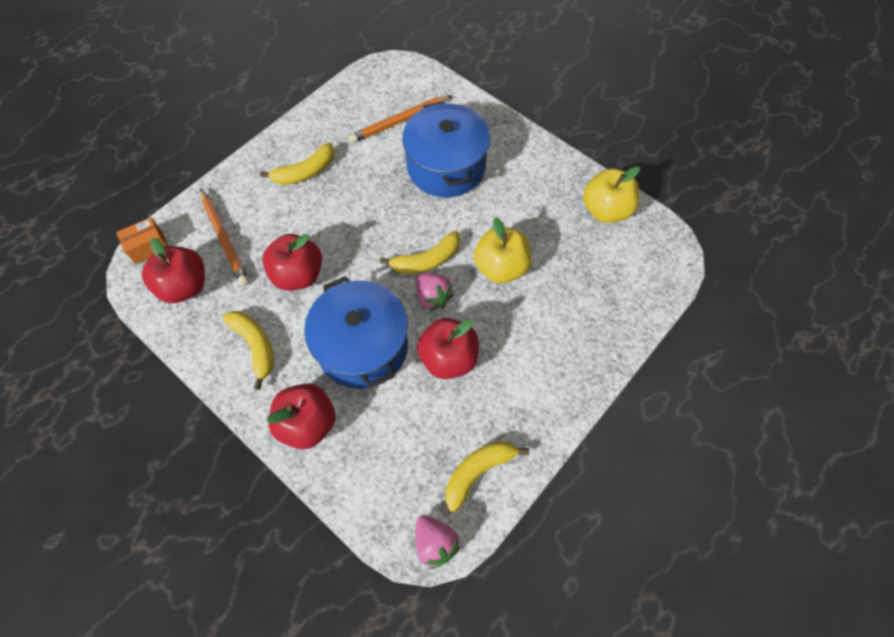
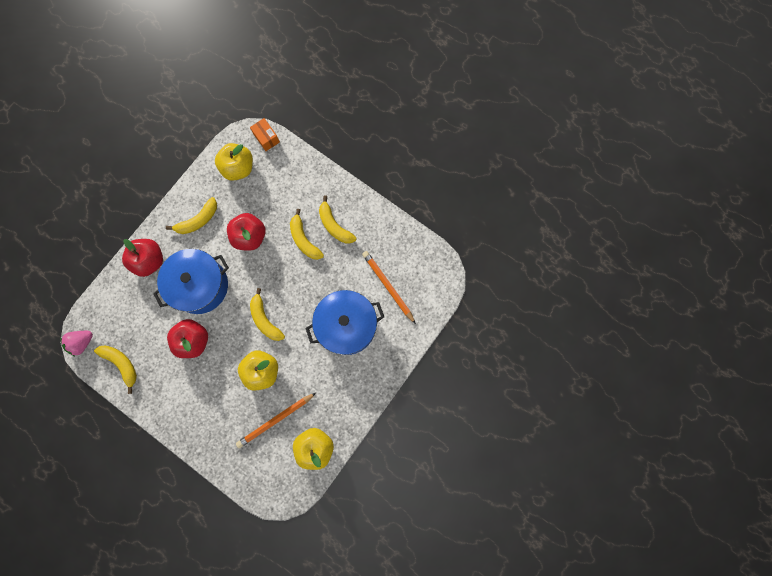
camera: 85 degrees right, 15 degrees up
(185, 286) = (238, 168): red apple -> yellow apple
(224, 239) = (275, 184): orange pencil -> orange pencil (275, 420)
(318, 207) = (304, 239): none -> yellow banana
(432, 297) = (237, 326): pink strawberry -> none

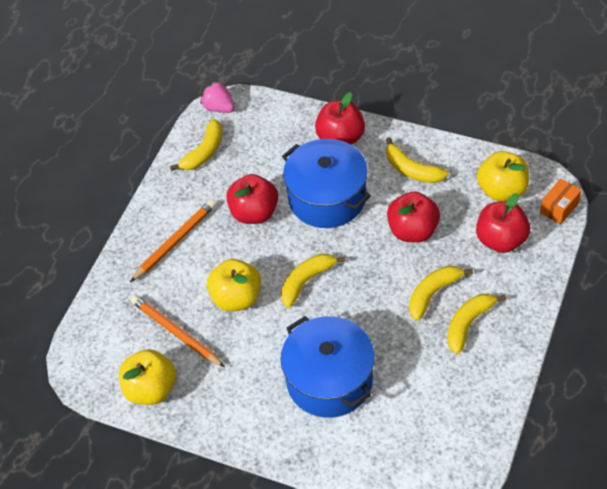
camera: 80 degrees right, 25 degrees down
(278, 183) = (501, 240): none -> red apple
(388, 286) = (405, 417): orange pencil -> orange pencil (175, 241)

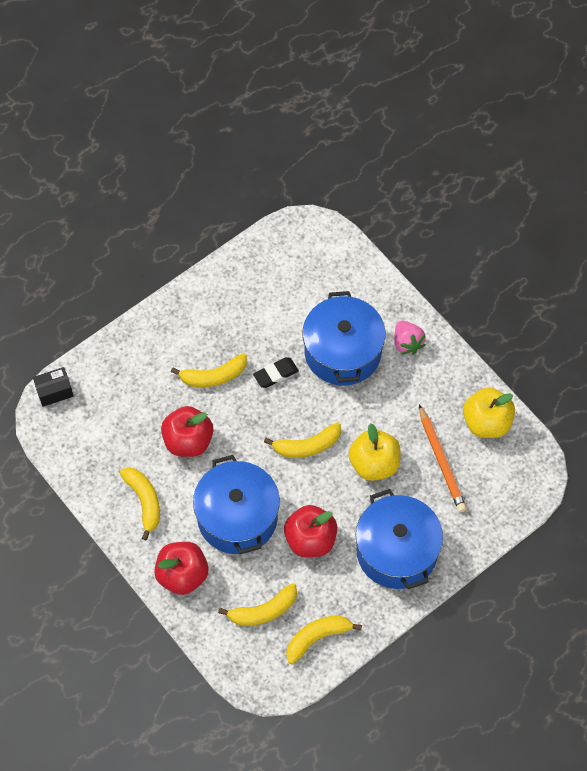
camera: 155 degrees left, 10 degrees up
(175, 241) = (397, 551): orange pencil -> blue pot
(219, 107) = (272, 685): pink strawberry -> pink strawberry (407, 343)
(378, 326) = (275, 374): none -> black eraser
(468, 324) = (205, 336): yellow banana -> yellow banana (263, 611)
(501, 240) = (124, 390): red apple -> none
(502, 190) = (86, 435): yellow apple -> none
(559, 208) = (54, 391): orange box -> black box

